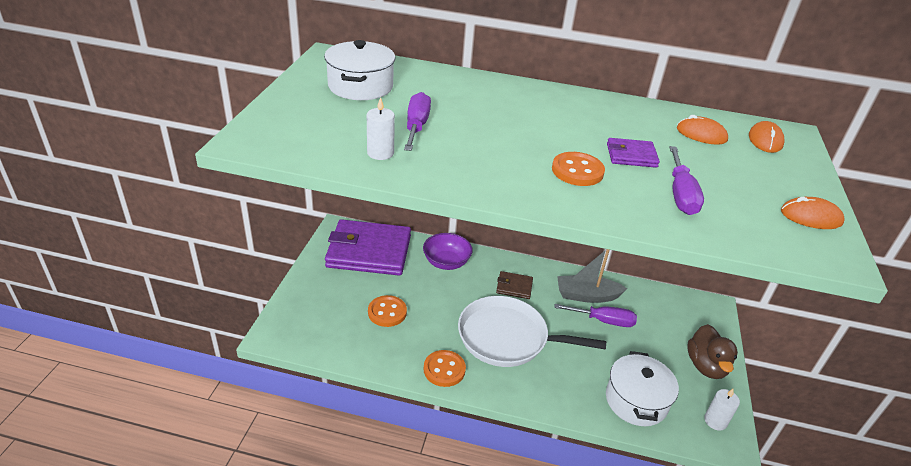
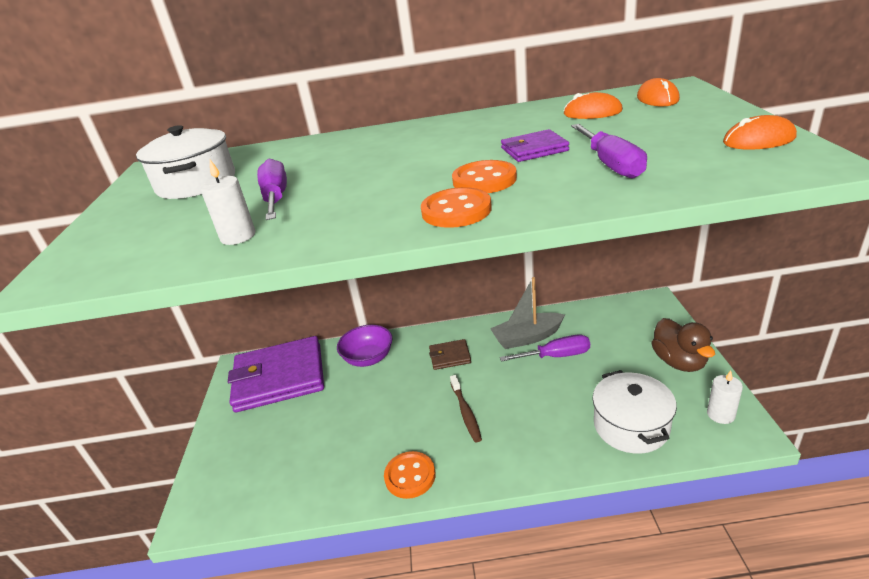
camera: 10 degrees left, 5 degrees down
(387, 312) = (321, 436): orange button -> orange button (456, 210)
(507, 338) = (465, 412): white pan -> brown toothbrush

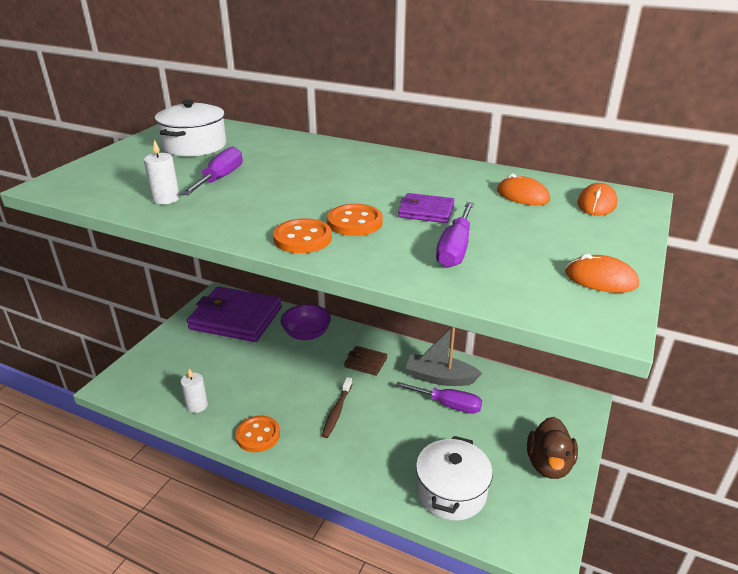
camera: 25 degrees right, 0 degrees up
(720, 414) = (537, 526): white candle -> white candle (197, 405)

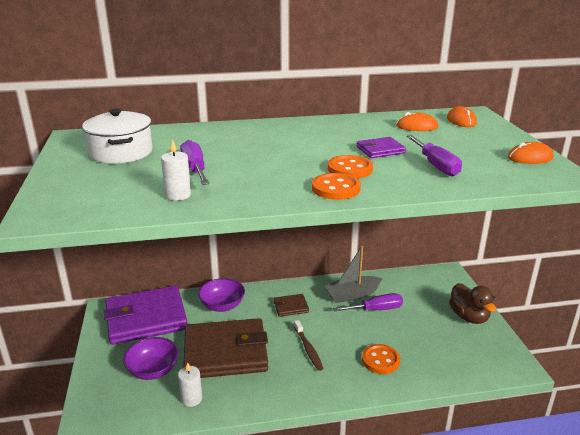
camera: 35 degrees left, 5 degrees down
(195, 366) = (153, 370): none -> purple bowl
(258, 435) = (268, 394): orange button -> orange button (380, 360)
(264, 378) = (225, 352): none -> brown wallet
(451, 491) = (435, 361): white pot -> none

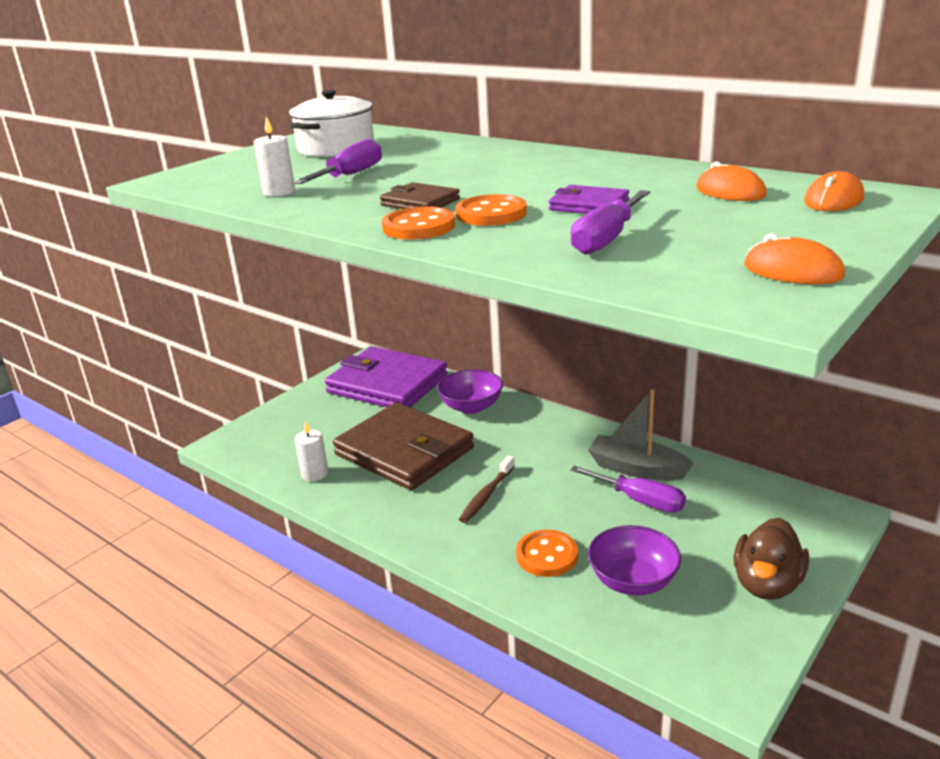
camera: 50 degrees right, 0 degrees up
(153, 370) = (324, 432): purple bowl -> purple bowl (633, 581)
(291, 307) = (540, 444): brown wallet -> brown wallet (420, 202)

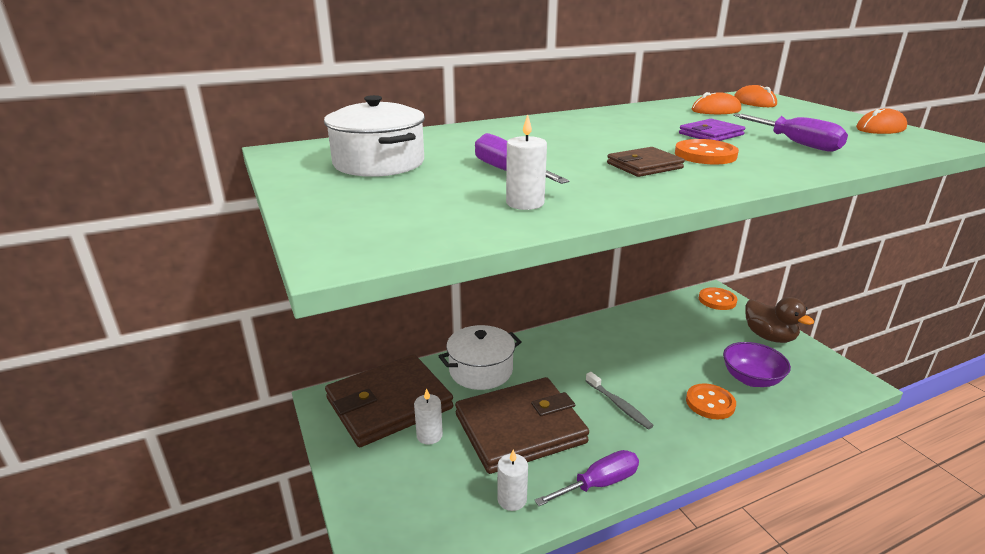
camera: 65 degrees left, 0 degrees up
(362, 414) = (429, 435): none -> white candle
(387, 384) = (389, 403): purple wallet -> brown wallet
(419, 227) = (720, 176): orange button -> orange button (717, 300)
(471, 407) = (481, 370): purple bowl -> white pot
(487, 495) = (618, 405): brown toothbrush -> grey toothbrush
(637, 469) = (628, 333): grey boat -> none
(640, 501) = (666, 345): purple screwdriver -> purple screwdriver (599, 484)

